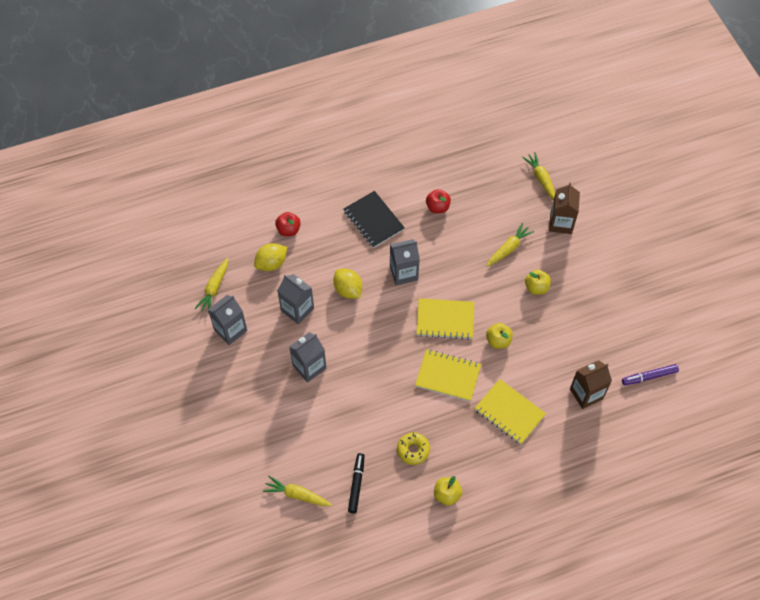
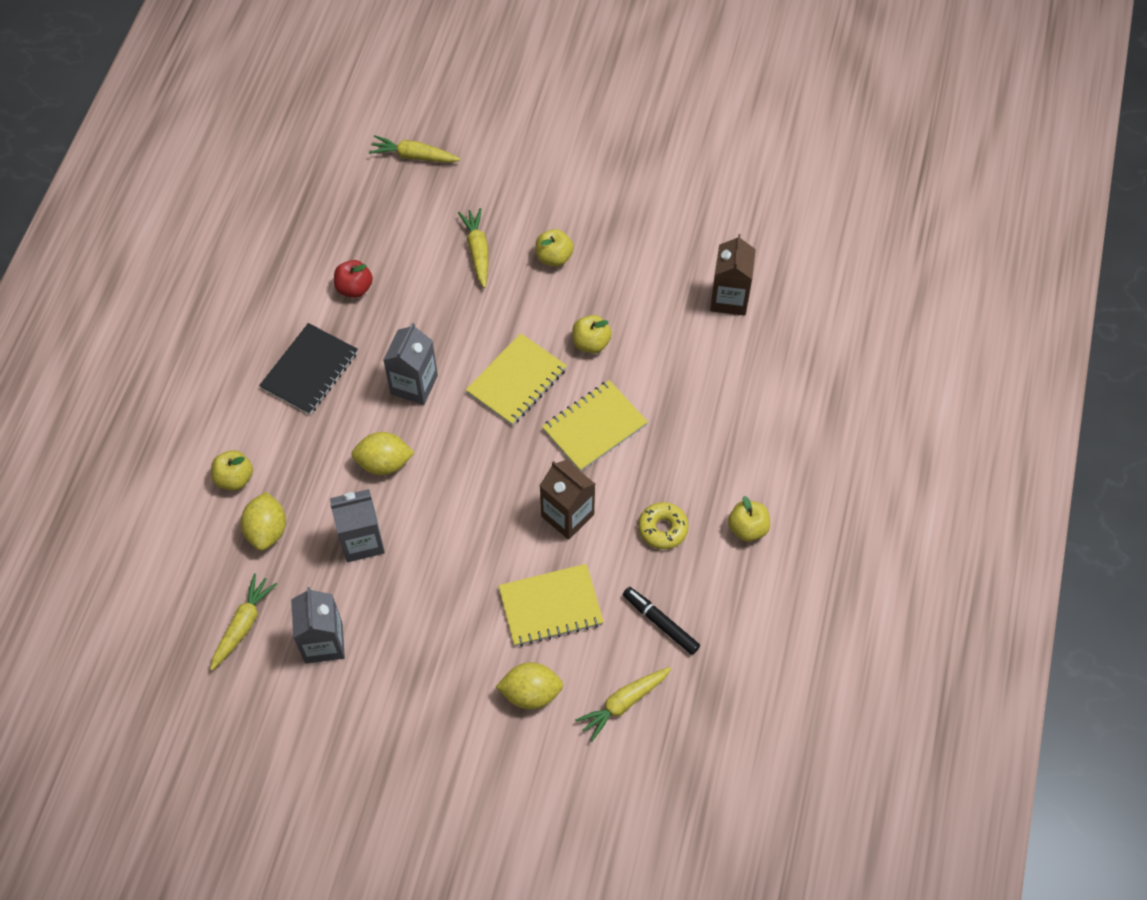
camera: 55 degrees left, 0 degrees up
(214, 288) = (243, 625): yellow carrot -> yellow carrot turned 120 degrees counterclockwise
(271, 445) = (531, 693): none -> yellow lemon
(288, 230) = (235, 478): red apple -> yellow apple
(309, 367) = (456, 577): grey carton -> none
(373, 220) = (309, 370): black notebook -> black notebook turned 60 degrees counterclockwise
(509, 412) = (692, 392): yellow notebook -> yellow notebook (550, 606)
(561, 223) = (490, 176): brown carton -> brown carton (567, 515)
(649, 376) = (756, 223): purple marker -> none

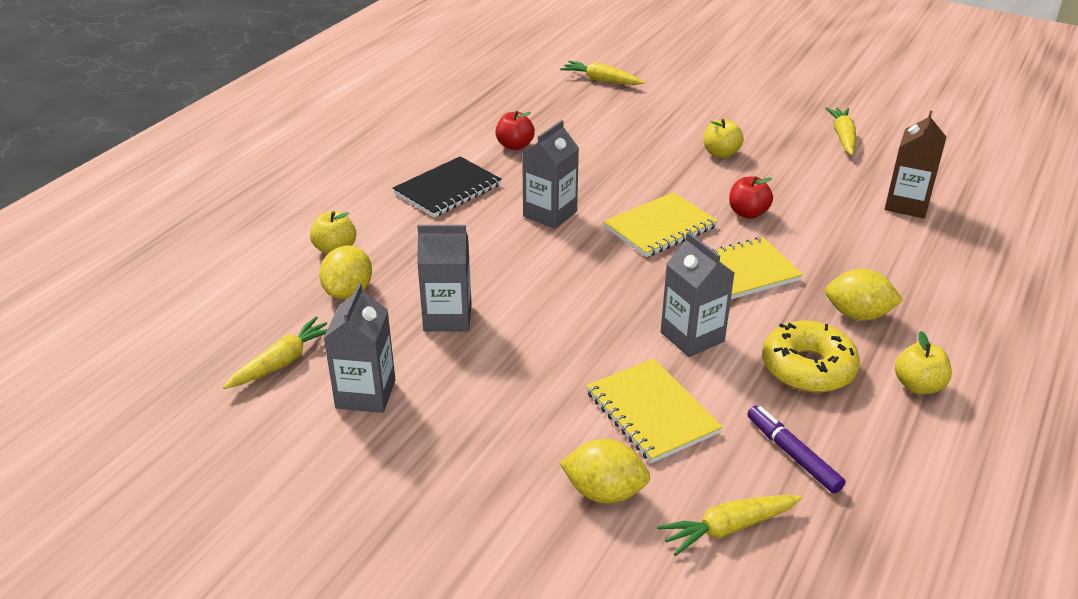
camera: 15 degrees right, 25 degrees down
(384, 463) = (496, 263): yellow lemon -> yellow lemon (857, 315)
(477, 251) = (644, 140): yellow carrot -> yellow carrot (843, 137)
(550, 606) = (652, 412): yellow notebook -> yellow notebook turned 60 degrees clockwise
(567, 515) = (692, 337): brown carton -> grey carton
(591, 343) = (748, 213): yellow apple -> red apple
(660, 623) = (792, 454): black marker -> purple marker
(663, 529) = (808, 368): yellow donut -> yellow donut, size x1.50

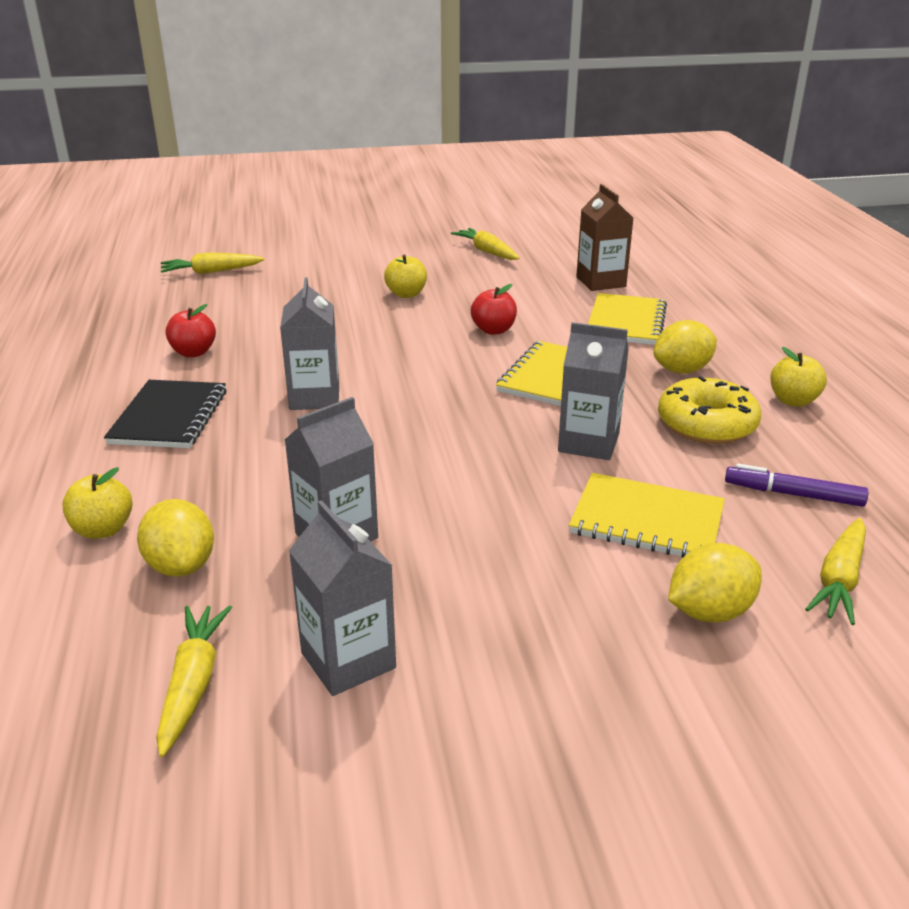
camera: 40 degrees left, 5 degrees down
(660, 227) = (435, 368): yellow notebook -> yellow notebook (625, 322)

